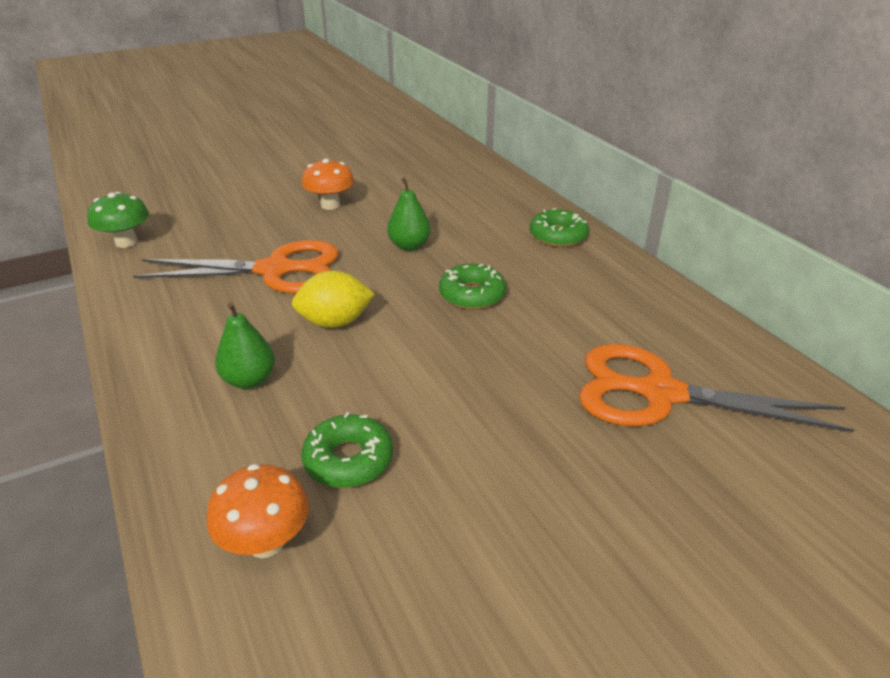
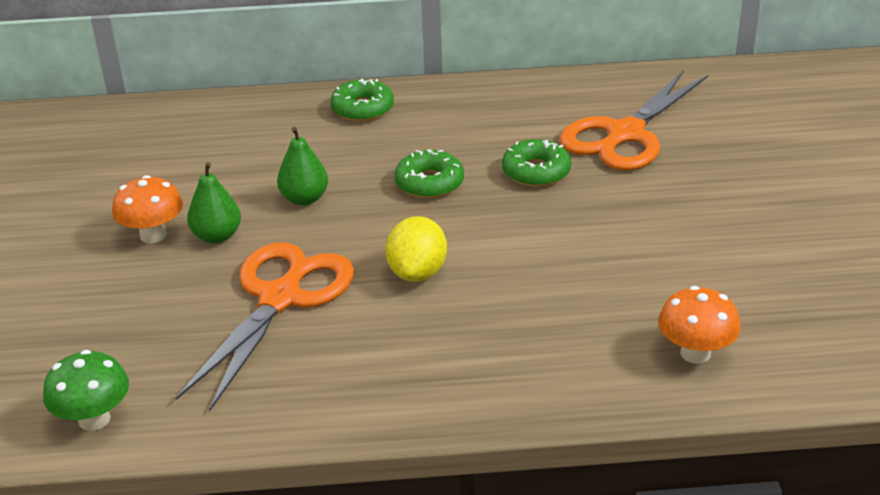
camera: 65 degrees left, 0 degrees up
(249, 380) = (480, 340): green pear -> green pear (217, 236)
(348, 460) = (623, 297): green donut -> green donut (536, 172)

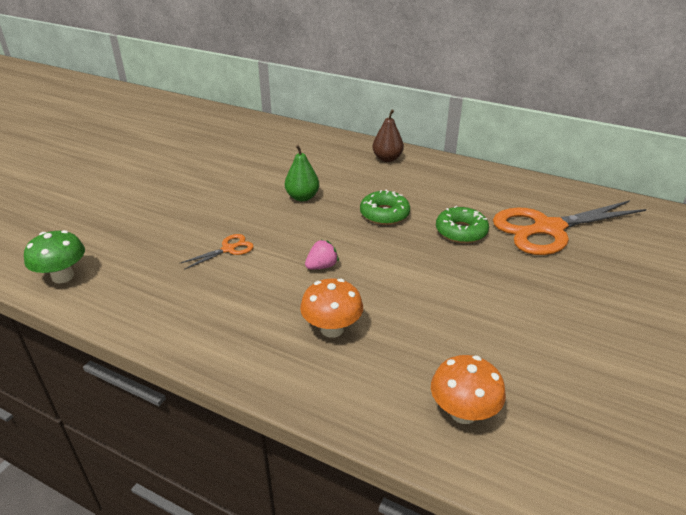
camera: 30 degrees right, 0 degrees up
(153, 235) = (204, 188): orange mushroom -> orange mushroom (332, 329)
(217, 236) = (234, 201): green pear -> none
(280, 298) = (228, 249): orange scissors -> orange scissors, size x0.43
(362, 109) = (387, 159): green donut -> brown pear
(417, 273) = (322, 266): yellow lemon -> pink strawberry

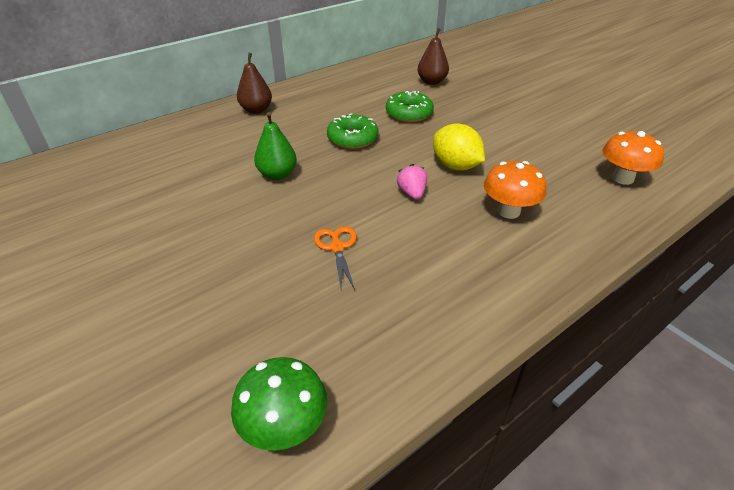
camera: 65 degrees left, 5 degrees up
(386, 281) = (455, 166): none -> yellow lemon
(548, 229) = (432, 82): orange scissors -> brown pear

